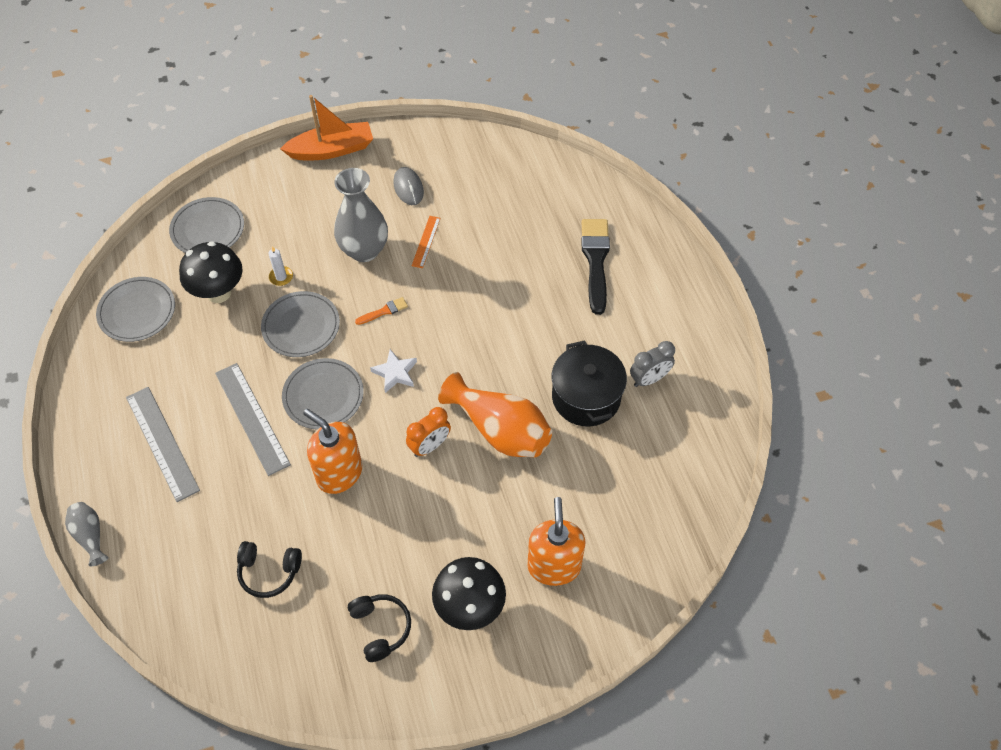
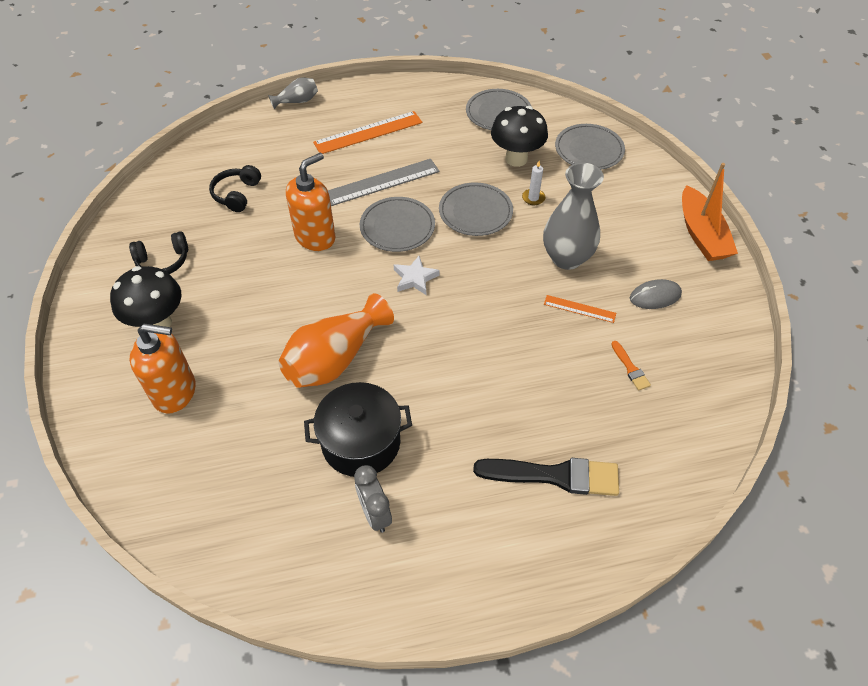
camera: 95 degrees right, 5 degrees down
(162, 443) = (368, 132): grey ruler -> orange ruler
(384, 311) = (489, 271): orange brush -> orange brush (630, 368)
(429, 446) = (329, 301): orange clock -> none

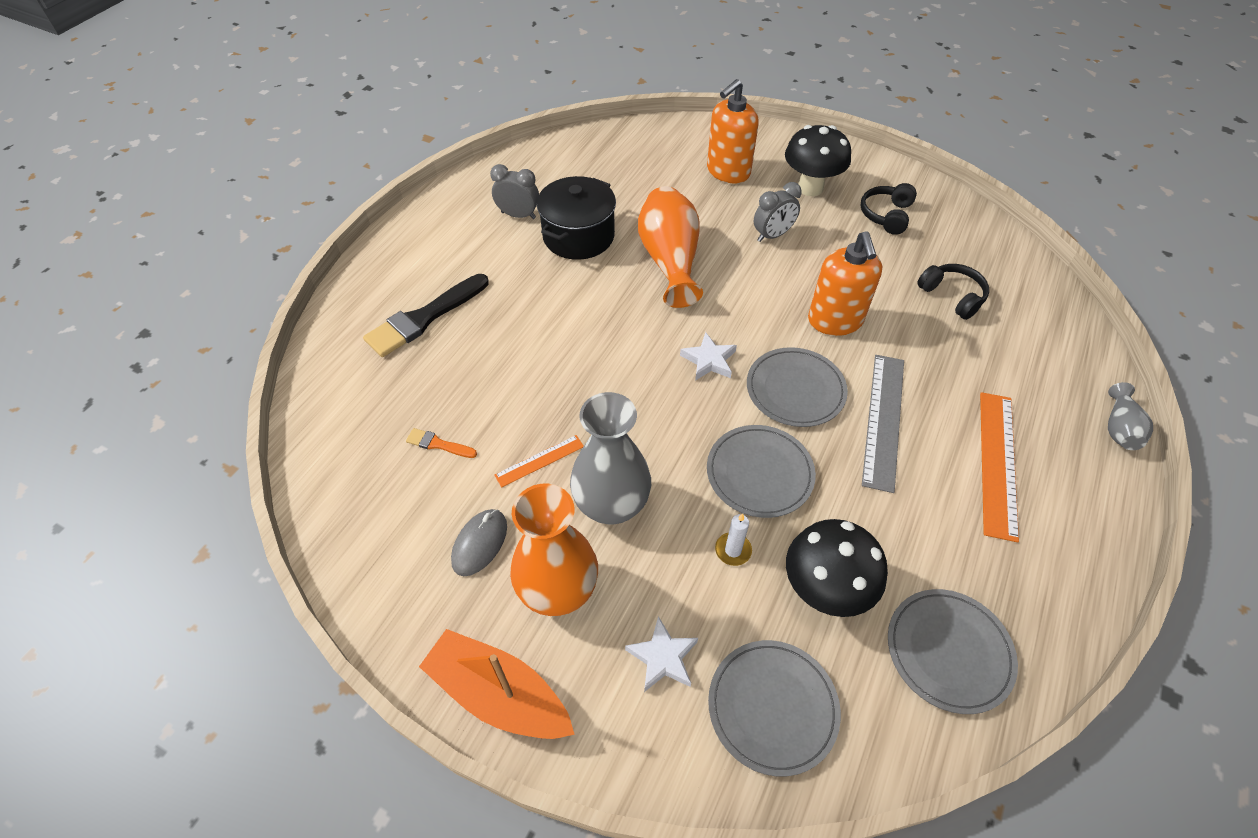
camera: 130 degrees right, 0 degrees up
(246, 314) = (772, 235): none -> grey clock
(614, 192) = (662, 657): none -> white star
(634, 247) = (558, 590): none -> orange vase

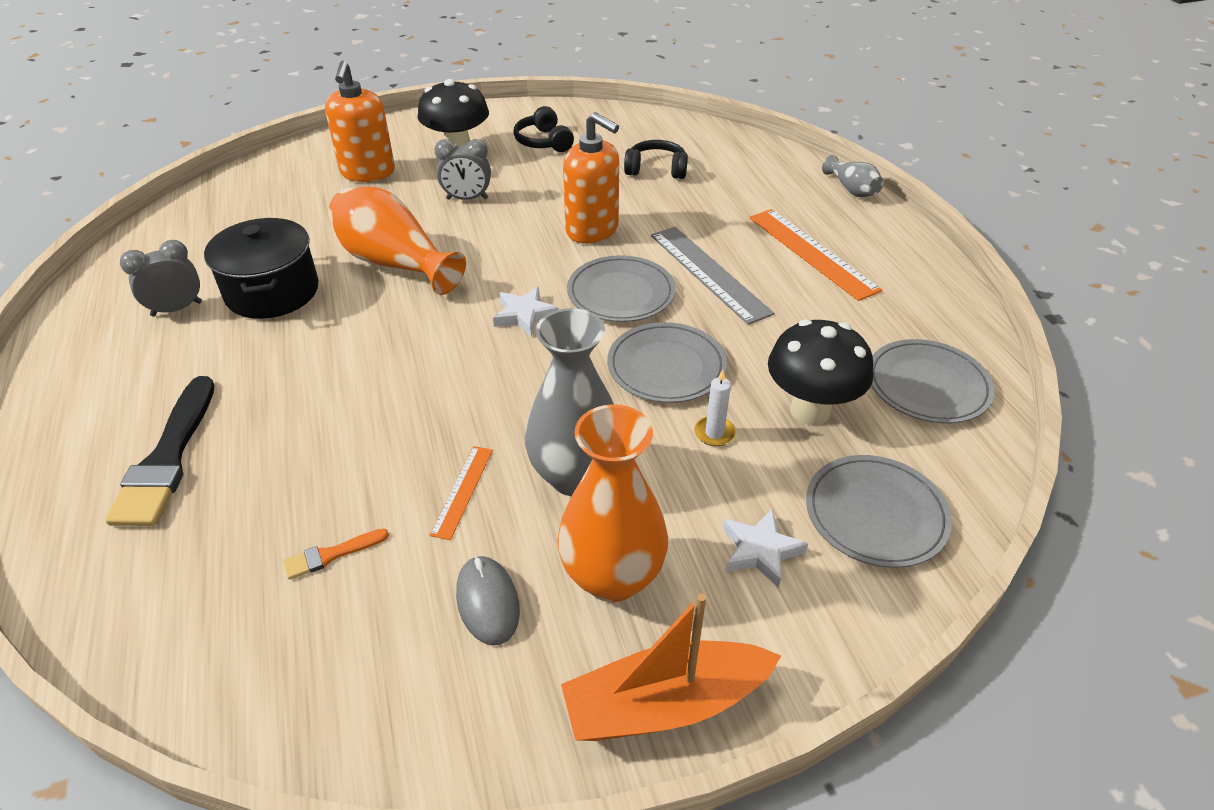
camera: 45 degrees left, 10 degrees down
(772, 235) = (467, 199): grey clock -> grey clock turned 75 degrees clockwise

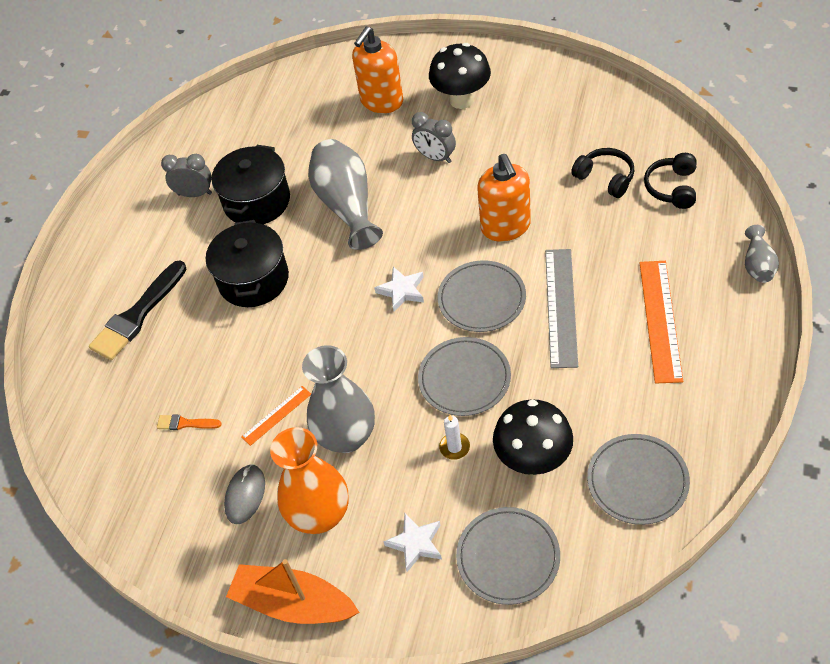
camera: 40 degrees right, 10 degrees up
(322, 365) = (253, 279): none -> black pot
(395, 263) = (347, 205): orange vase -> grey vase
(543, 142) = (536, 111): black headphones -> black headphones (672, 188)

